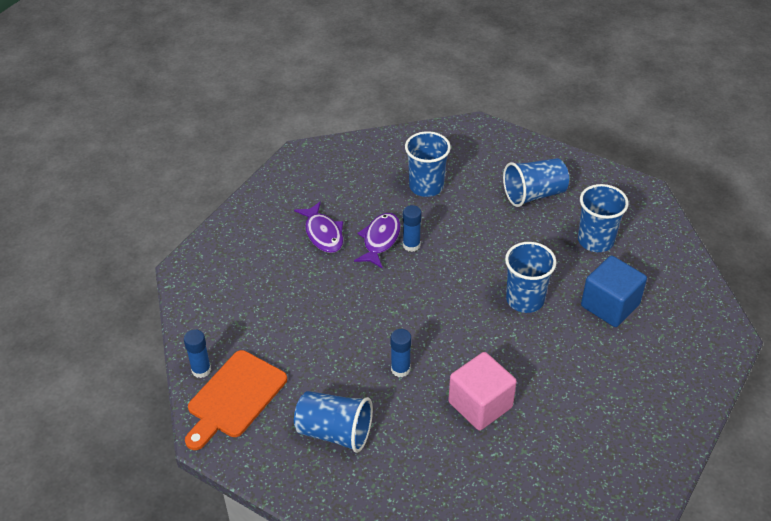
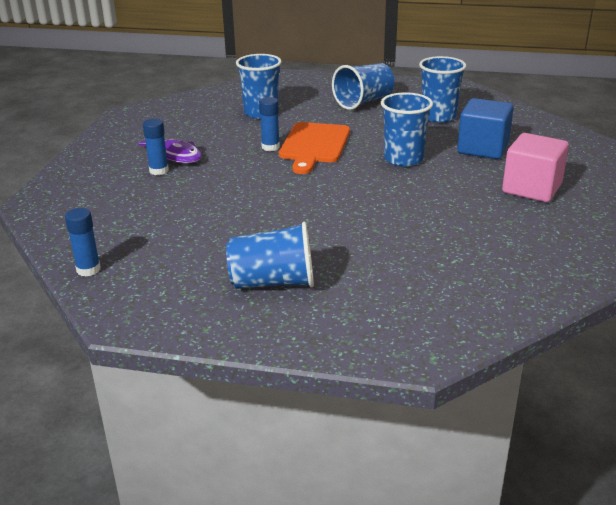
camera: 20 degrees left, 15 degrees down
(234, 397) = (140, 282): orange cutting board -> orange cutting board (314, 145)
(380, 240) = (237, 149): purple fish -> none
(400, 369) = (314, 224): blue glue stick -> blue glue stick (159, 171)
(480, 405) = (414, 231): pink cube -> pink cube (531, 188)

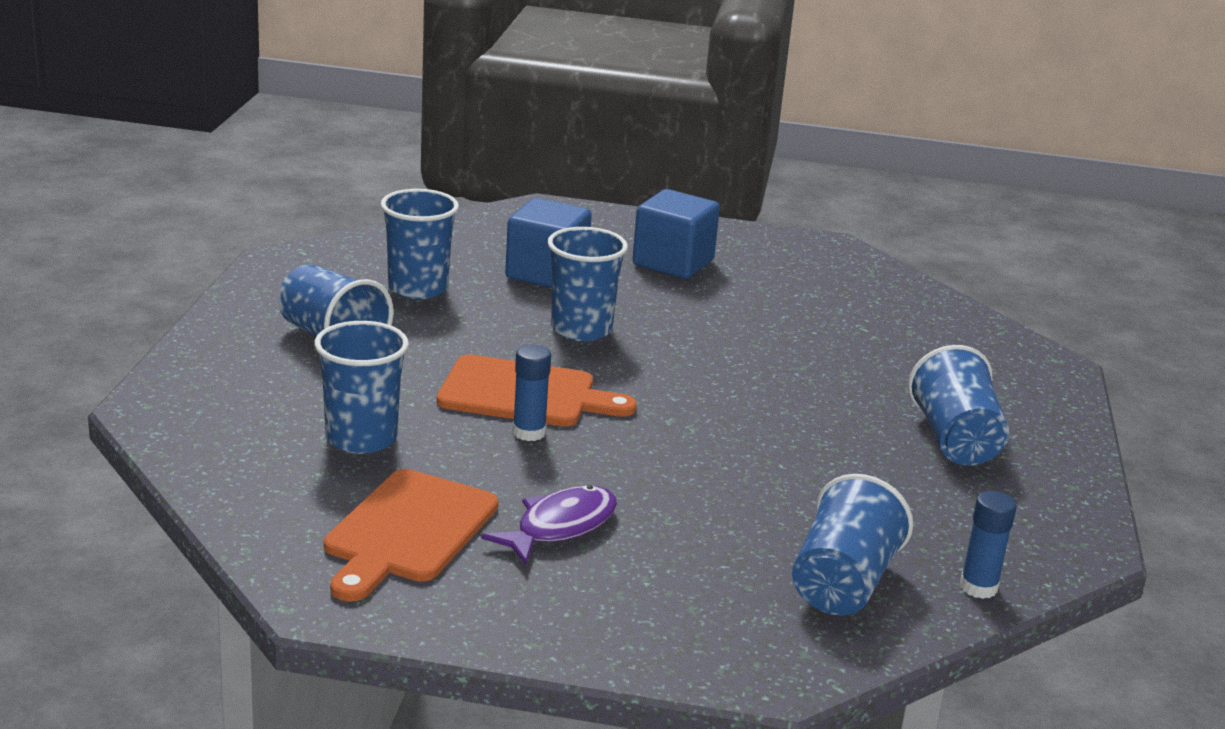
camera: 95 degrees left, 5 degrees down
(105, 226) = (843, 584): none -> blue cup
(159, 171) = (628, 542): blue glue stick -> none
(177, 125) = (408, 531): none -> orange cutting board
(531, 188) = (673, 263): pink cube -> blue cube

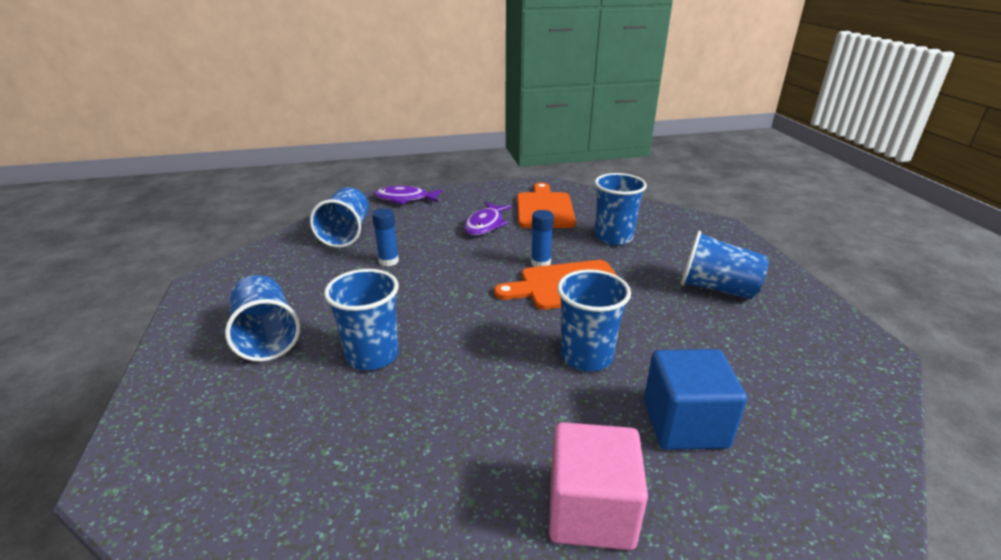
camera: 160 degrees right, 5 degrees up
(418, 288) = (745, 357): blue cup -> blue cup (372, 355)
(673, 263) = (591, 511): blue cube -> pink cube
(692, 652) = (405, 199): none -> purple fish
(978, 587) = (276, 247): blue glue stick -> blue glue stick (388, 261)

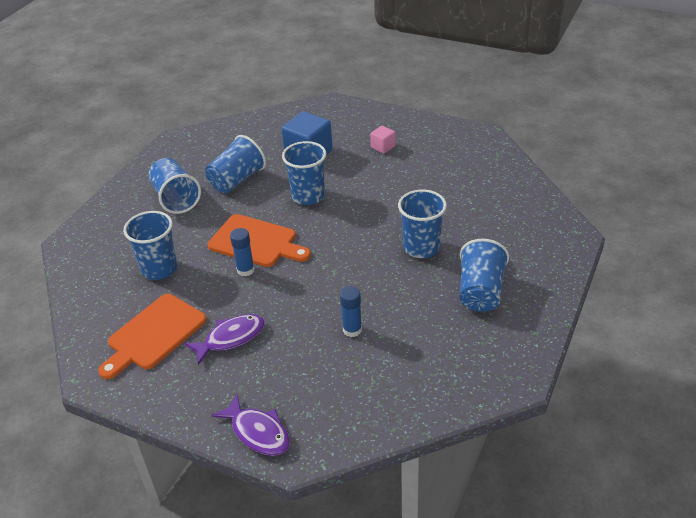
camera: 140 degrees left, 10 degrees up
(346, 233) = (362, 393): blue cup -> blue cup (237, 180)
(591, 511) = (383, 147): pink cube -> pink cube, size x0.51

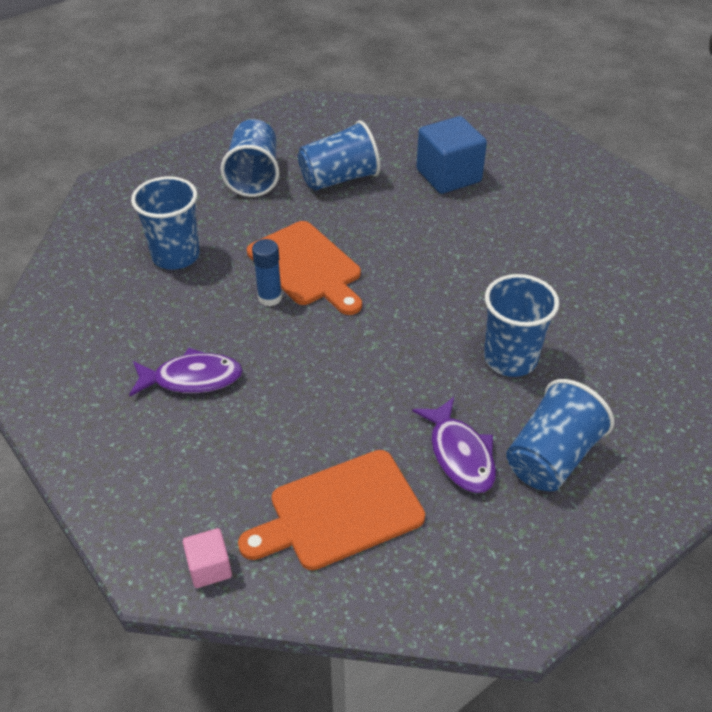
camera: 25 degrees right, 5 degrees up
(154, 335) = (112, 335): orange cutting board -> orange cutting board (339, 512)
(258, 432) = (136, 518): purple fish -> purple fish (460, 454)
(308, 196) = (410, 231): blue cup -> none
(352, 330) = (343, 434): blue glue stick -> none
(383, 147) = (550, 200): pink cube -> pink cube (209, 567)

